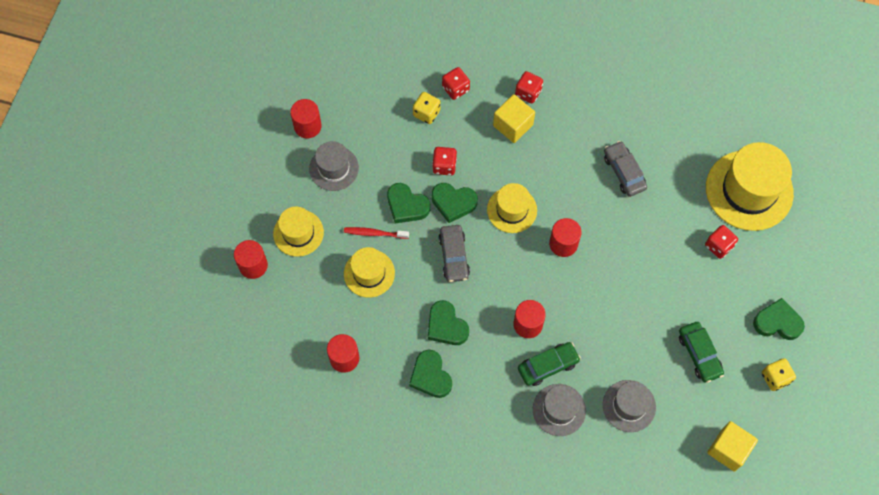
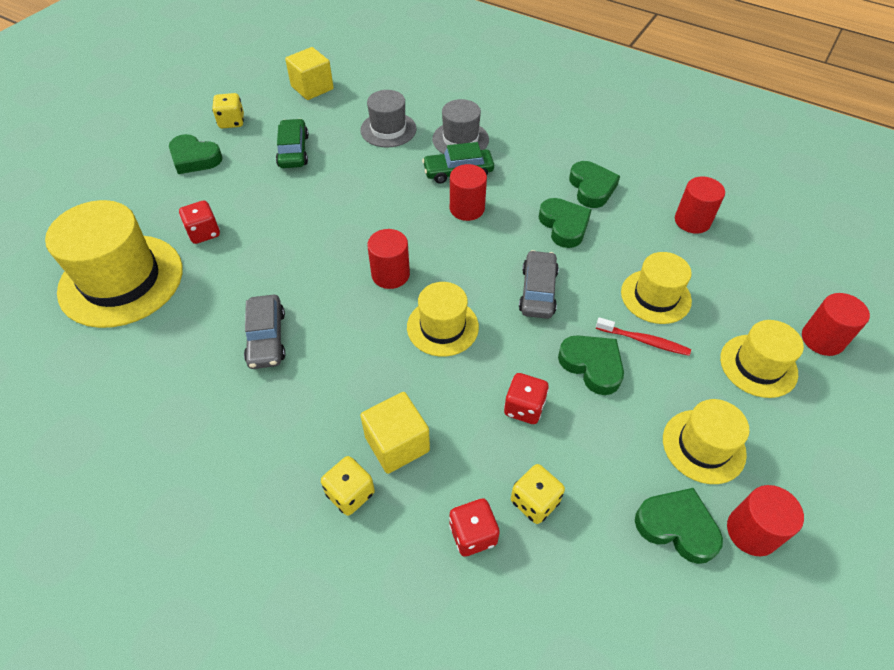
camera: 165 degrees left, 15 degrees down
(334, 168) = (703, 446): grey hat -> yellow hat
(453, 203) = (522, 354): green heart -> green heart (677, 527)
(528, 93) = (350, 493): red dice -> yellow dice

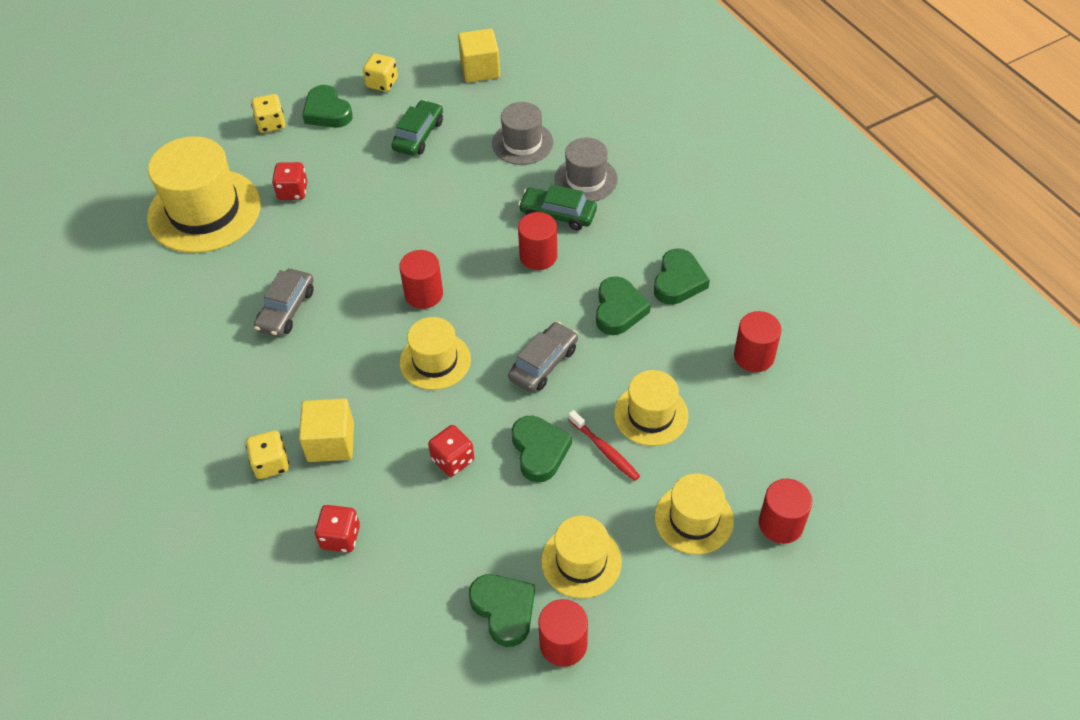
camera: 30 degrees right, 0 degrees up
(534, 501) = (405, 536): yellow dice -> yellow dice (271, 124)

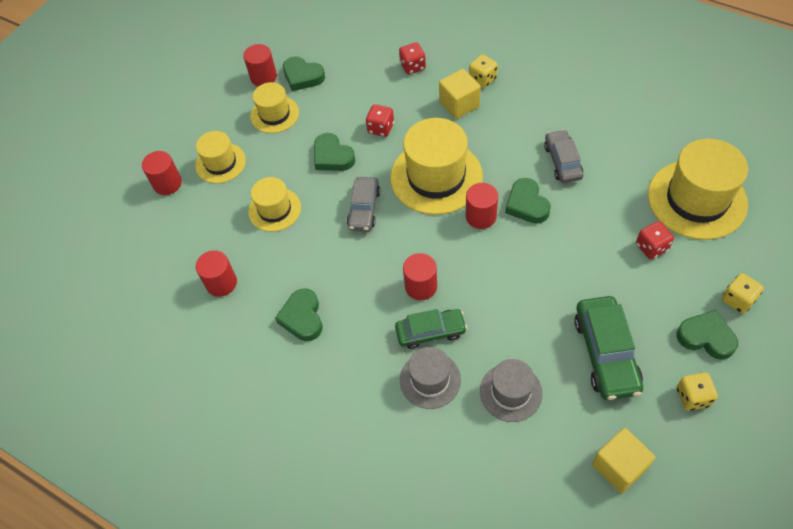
camera: 155 degrees right, 5 degrees up
(418, 135) = (605, 353): green car -> green car, size x1.51
(435, 361) = (436, 177): yellow hat -> yellow hat, size x1.75
(605, 450) = (293, 175): red toothbrush -> none
(619, 310) = (335, 272): green heart -> green heart (527, 204)

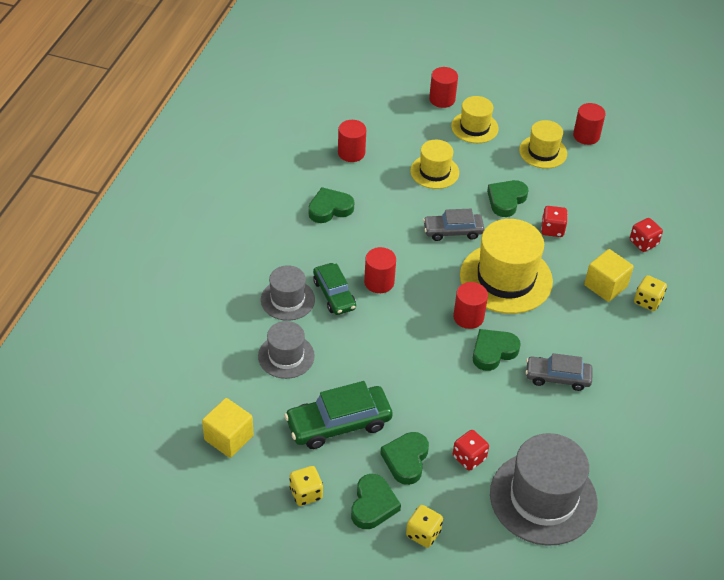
camera: 70 degrees right, 10 degrees down
(302, 76) = (597, 163): green heart -> green heart (406, 460)
(562, 161) = (557, 377): grey car -> grey car turned 150 degrees counterclockwise
(697, 199) = (543, 498): yellow hat -> grey hat

